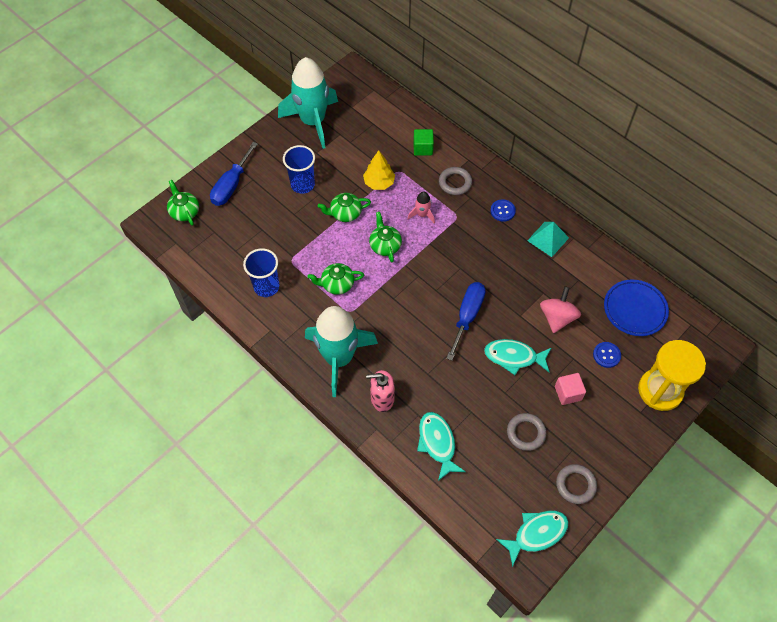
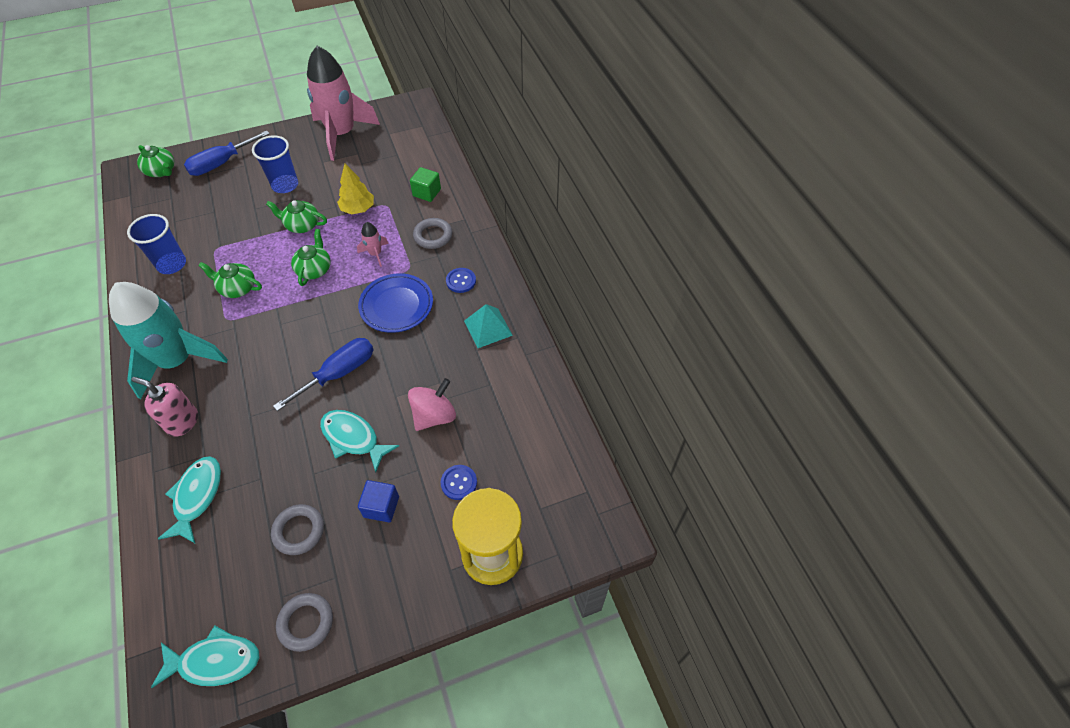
camera: 25 degrees right, 5 degrees down
(184, 211) = (161, 171): green teapot -> green teapot turned 135 degrees clockwise
(313, 121) = (342, 134): turquoise rocket -> pink rocket
(568, 393) = (381, 507): pink cube -> blue cube
(634, 309) = (530, 444): blue plate -> blue plate (396, 306)

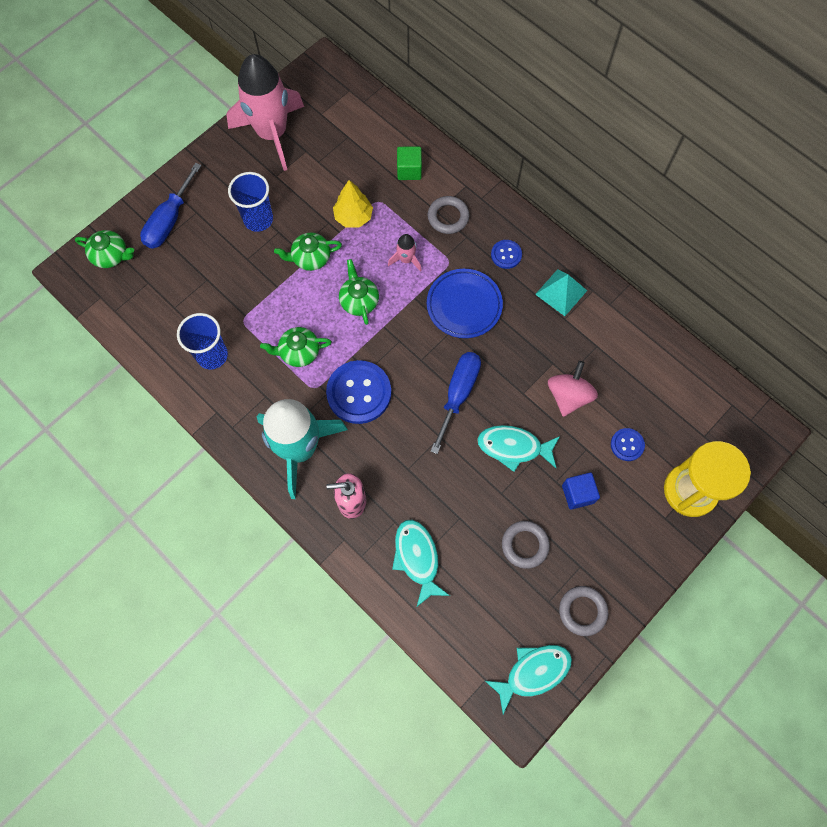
camera: 25 degrees left, 15 degrees up
(258, 338) = (359, 393): none -> blue button

